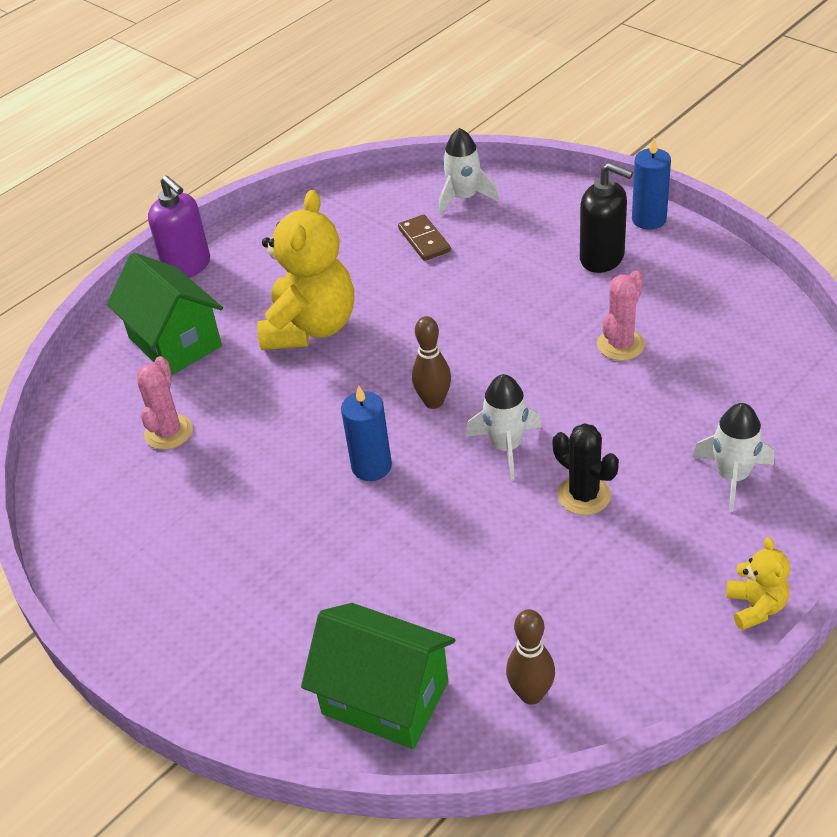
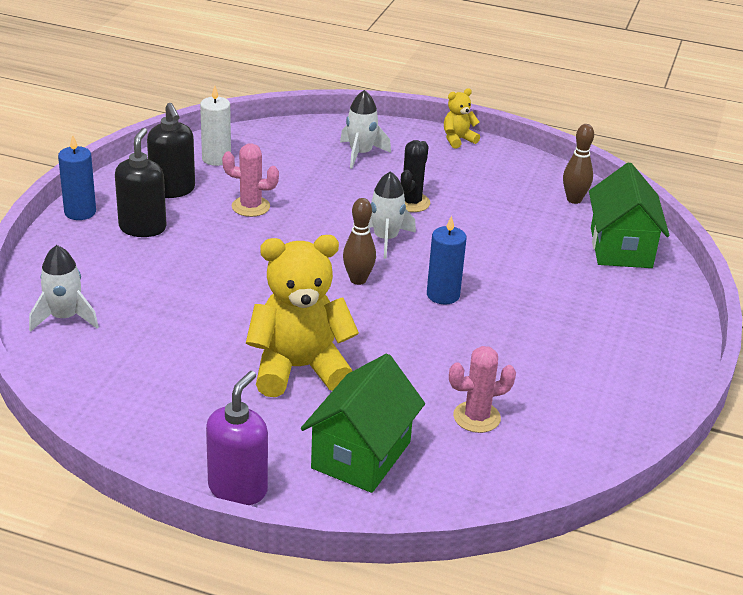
camera: 120 degrees left, 10 degrees down
(424, 240) = (143, 328): brown domino -> none
(678, 289) = (172, 190): none -> black soap dispenser
(747, 334) = (216, 159): none -> white candle

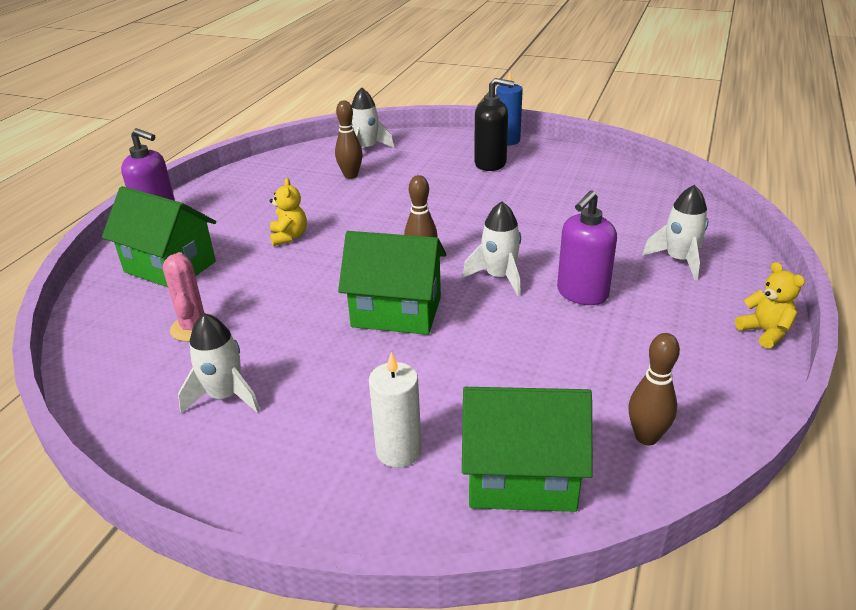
camera: 95 degrees right, 0 degrees up
(146, 329) = (351, 175): none -> brown bowling pin
(172, 190) = (555, 170): black soap dispenser -> none
(216, 159) = (621, 184): white candle -> white candle (398, 451)
(250, 207) = (539, 205): pink cactus -> none
(299, 368) = (289, 237): yellow teddy bear -> yellow teddy bear, size x0.47
(411, 202) = (582, 293): black cactus -> purple soap dispenser
(443, 295) = (396, 312): blue candle -> green house
(571, 383) = (225, 396): none -> white rocket

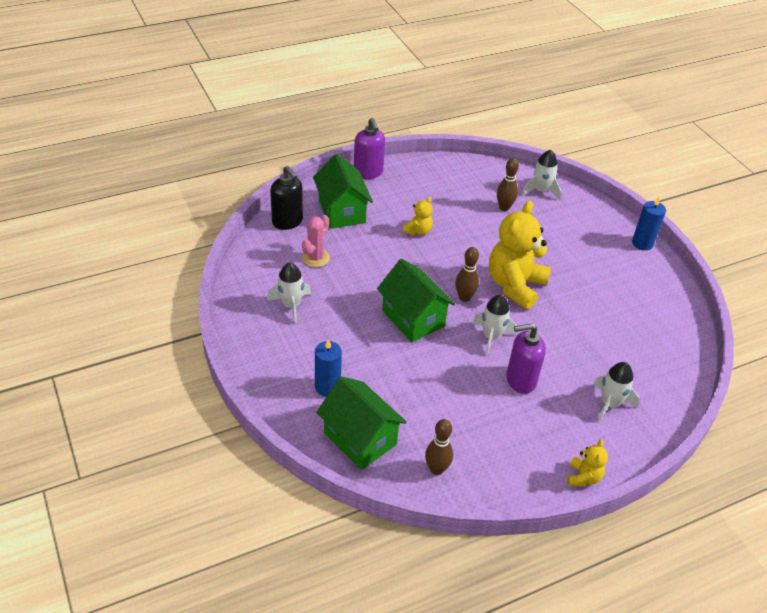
camera: 40 degrees right, 10 degrees up
(398, 451) = (327, 387): white candle -> blue candle
(454, 225) = (515, 286): none -> yellow teddy bear
(490, 163) = (602, 255): black soap dispenser -> black soap dispenser (287, 222)

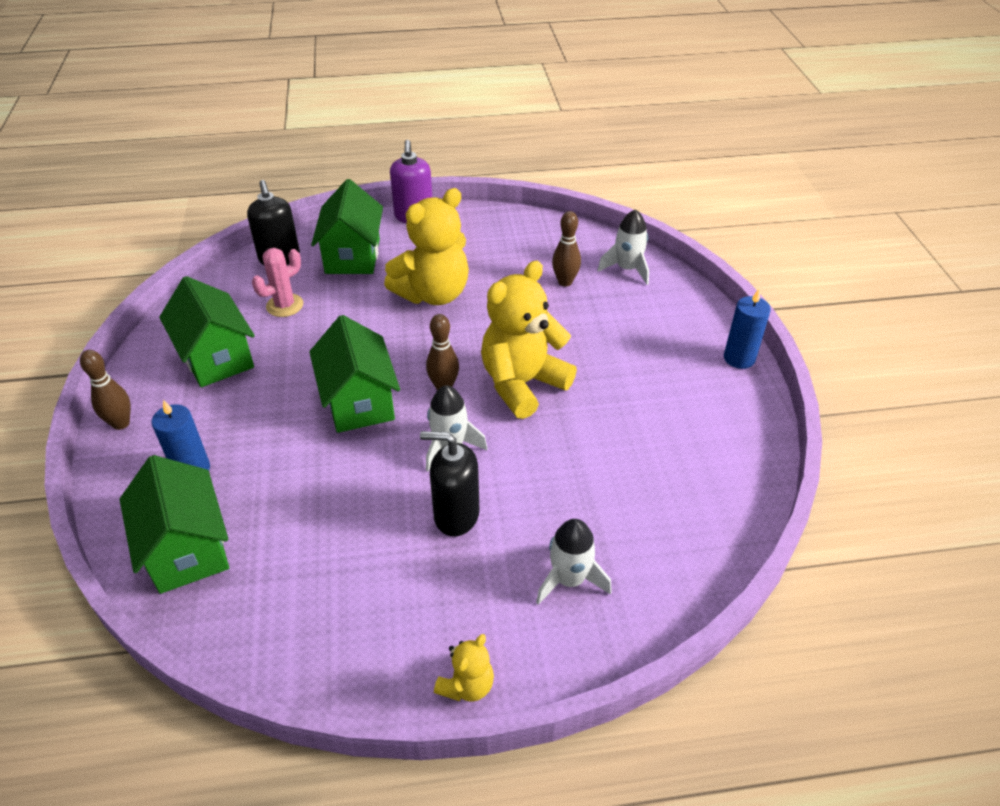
camera: 20 degrees right, 0 degrees up
(291, 305) = (216, 358): white rocket -> green house
(418, 231) = (433, 294): yellow teddy bear -> yellow teddy bear, size x2.13
(436, 469) = (260, 618): brown bowling pin -> brown bowling pin (121, 423)
(520, 380) = (456, 515): purple soap dispenser -> black soap dispenser

